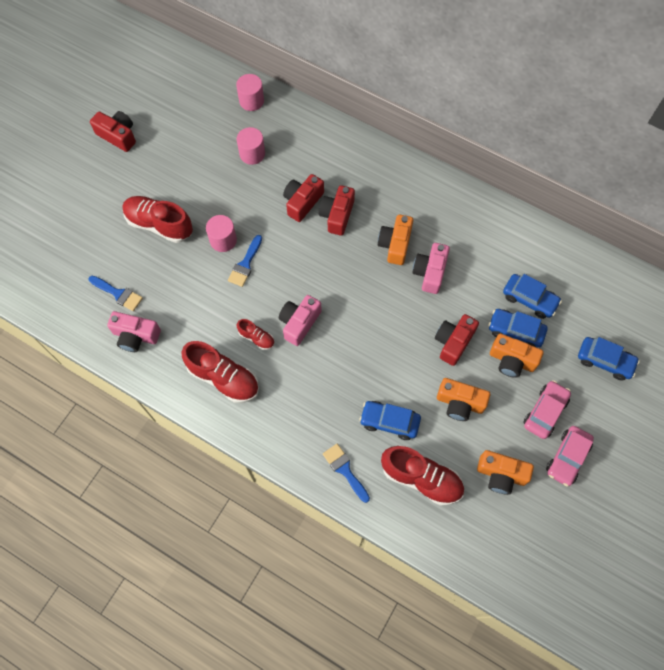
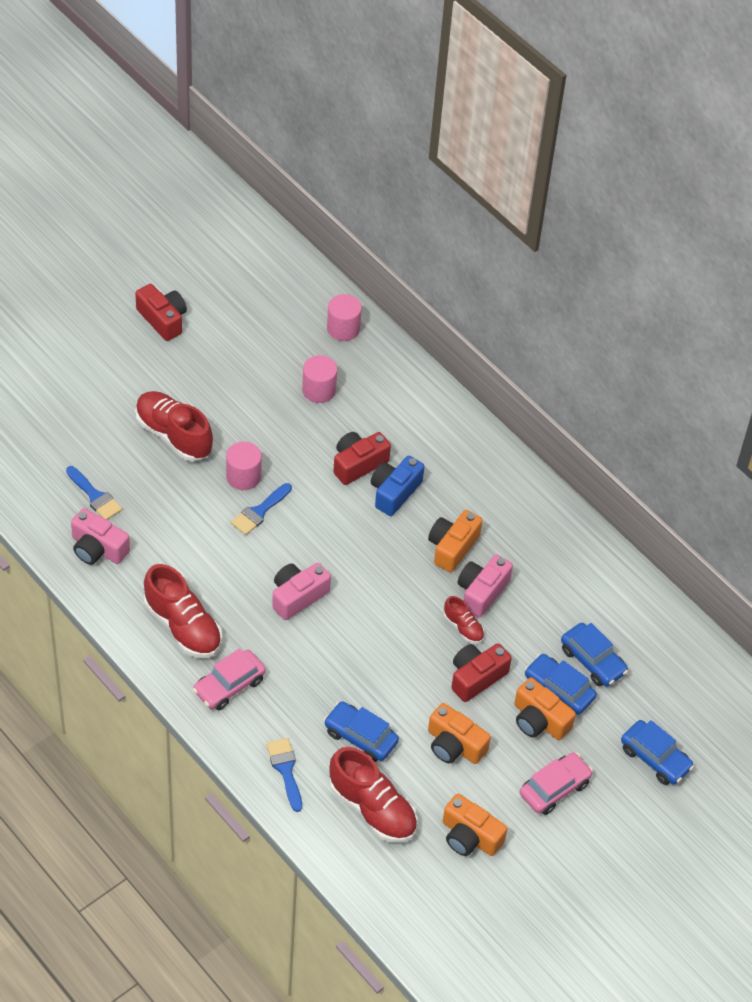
camera: 15 degrees right, 15 degrees down
(256, 338) = (240, 596): red shoe -> red shoe (463, 627)
(337, 215) = (394, 492): red camera -> blue camera
(567, 458) = (559, 846): pink car -> pink car (229, 685)

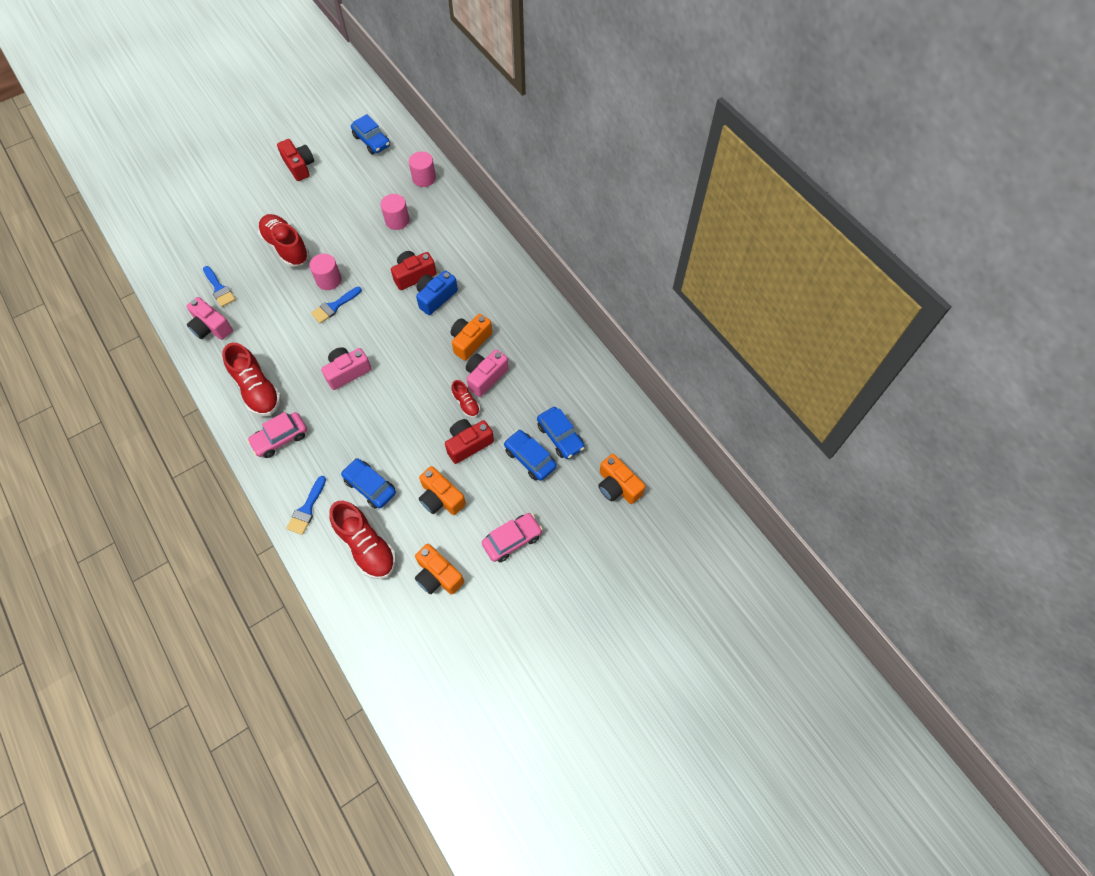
camera: 10 degrees right, 10 degrees up
(285, 770) = (307, 509): blue brush -> blue brush turned 150 degrees counterclockwise
(539, 720) = (510, 482): orange camera -> orange camera (617, 486)
(655, 758) = (596, 520): blue car -> blue car (372, 141)

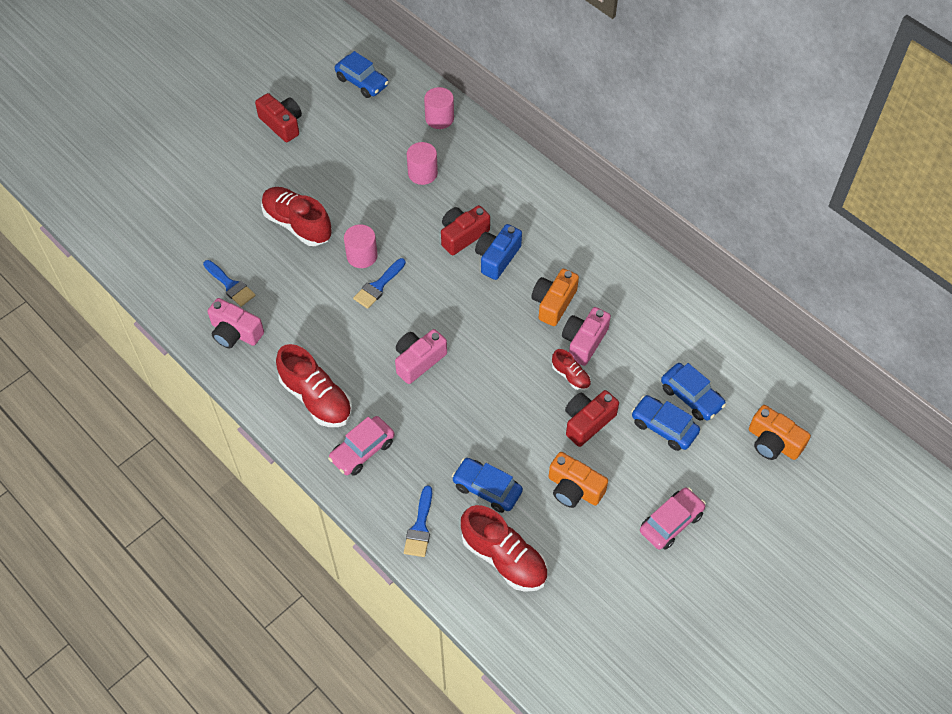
camera: 10 degrees left, 5 degrees down
(438, 576) = (597, 577): orange camera -> none

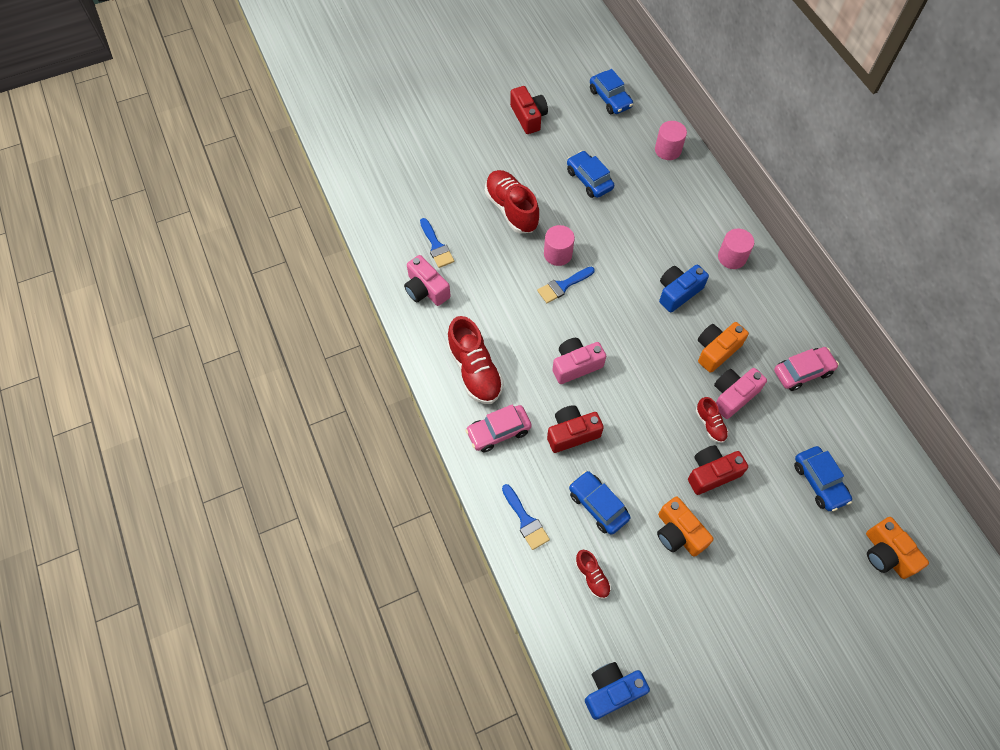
camera: 20 degrees right, 5 degrees up
(420, 527) = (526, 520): blue brush -> blue brush turned 60 degrees counterclockwise
(422, 173) = (636, 195): pink cylinder -> pink cylinder (732, 257)
(462, 235) = (653, 262): red camera -> red camera (572, 433)
(504, 558) = (592, 577): red shoe -> red shoe, size x0.51
(559, 657) = (612, 691): none -> blue camera
(664, 427) = (783, 502): blue car -> blue car (589, 180)
(671, 522) = (760, 598): pink car -> pink car (802, 372)

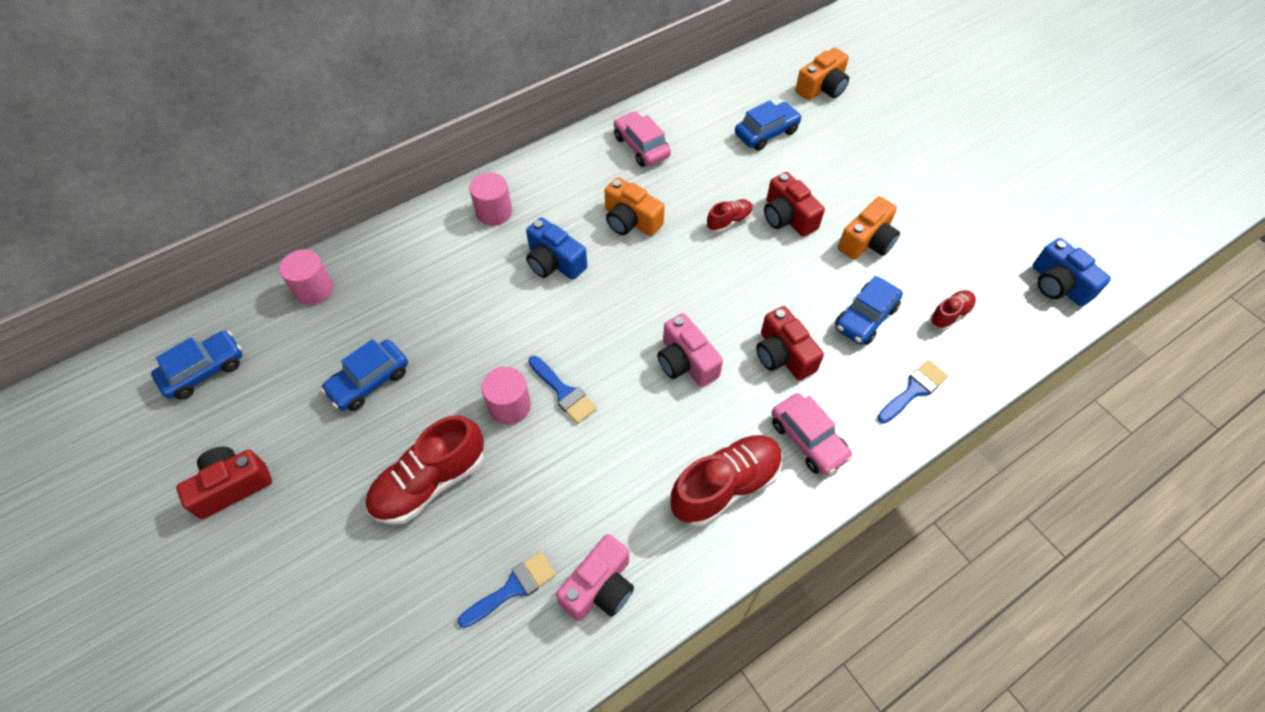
camera: 100 degrees left, 5 degrees down
(733, 396) = (687, 203): pink camera -> none

